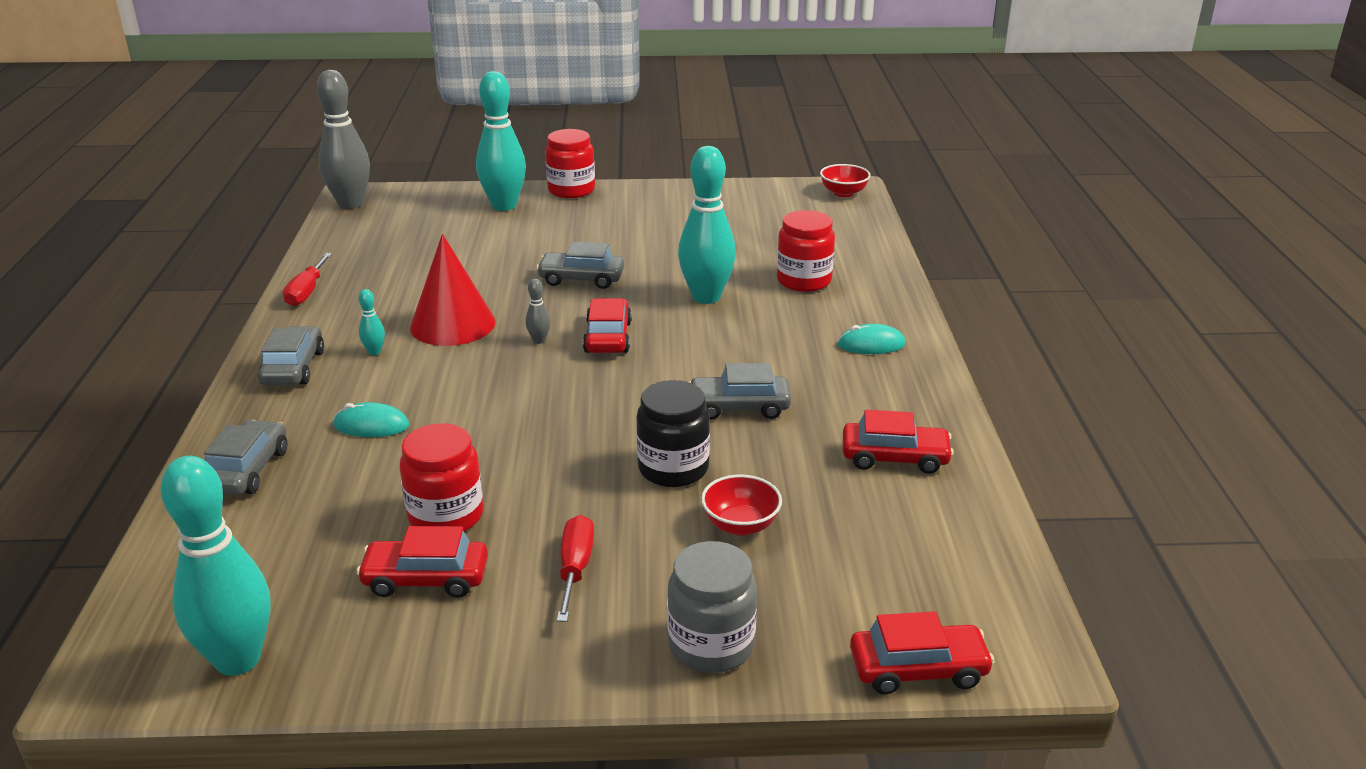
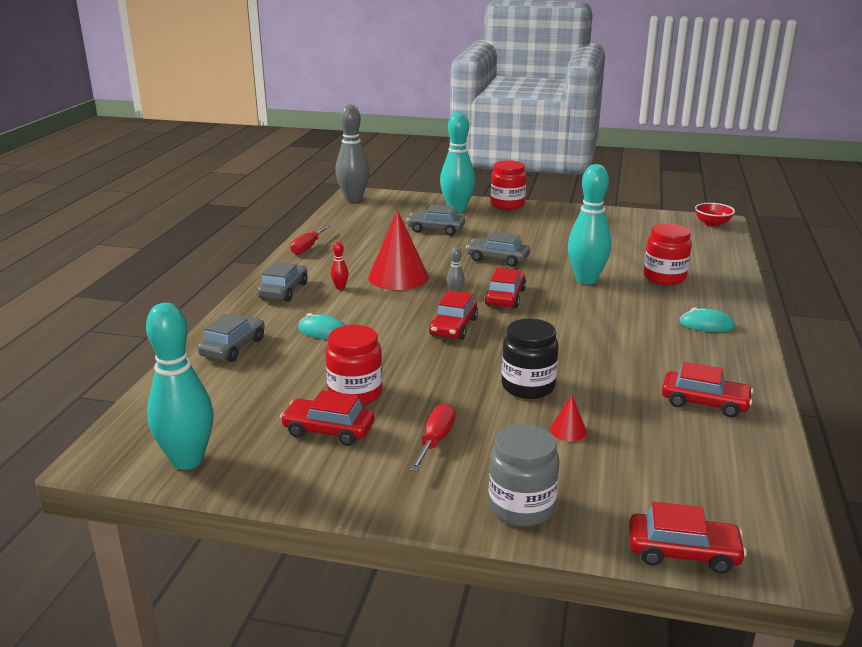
camera: 15 degrees right, 5 degrees down
(374, 352) = (340, 287): turquoise bowling pin -> red bowling pin
(551, 393) = (453, 327): none -> red car
(739, 407) = (590, 353): grey car -> grey car (436, 229)
(740, 525) = (568, 430): red bowl -> red cone

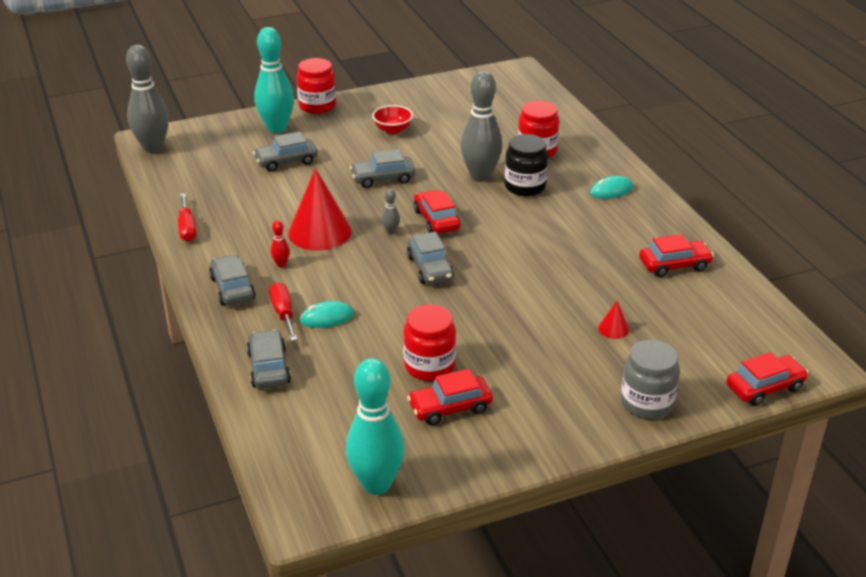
camera: 35 degrees left, 10 degrees up
(435, 440) = (536, 379): red screwdriver -> red screwdriver (283, 313)
(453, 327) = (430, 268): red car -> grey car
(528, 386) = (547, 302): black jar -> black jar (525, 186)
(586, 280) = (480, 176): turquoise bowling pin -> grey bowling pin
(712, 224) = (516, 75): red bowl -> red bowl (393, 130)

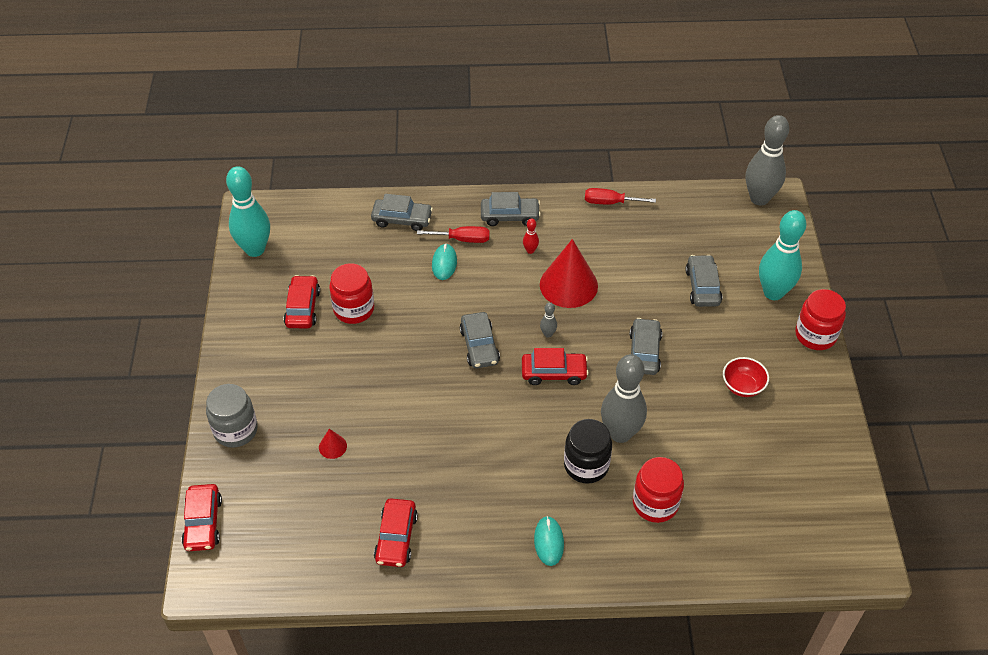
camera: 110 degrees right, 15 degrees up
(430, 268) = (479, 346): grey car -> grey car turned 105 degrees counterclockwise

